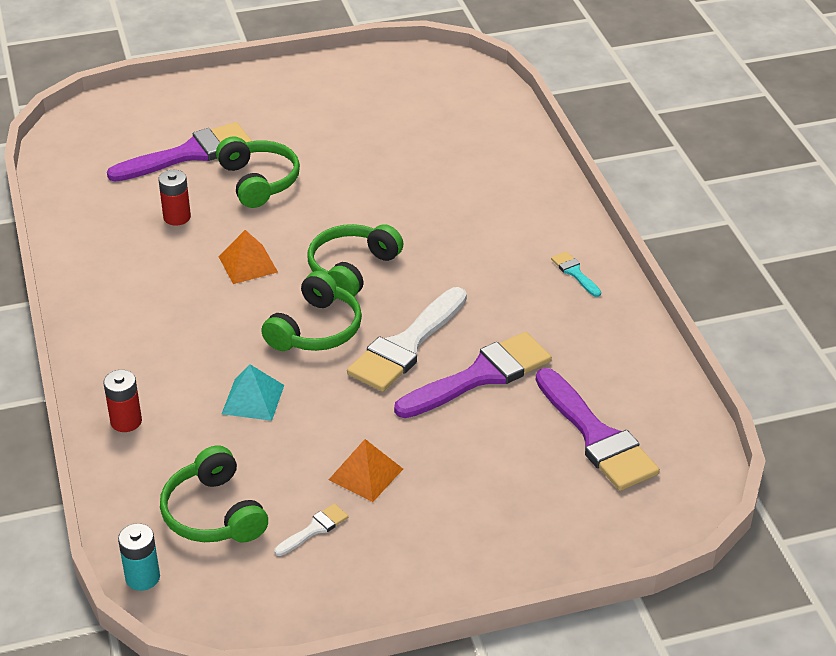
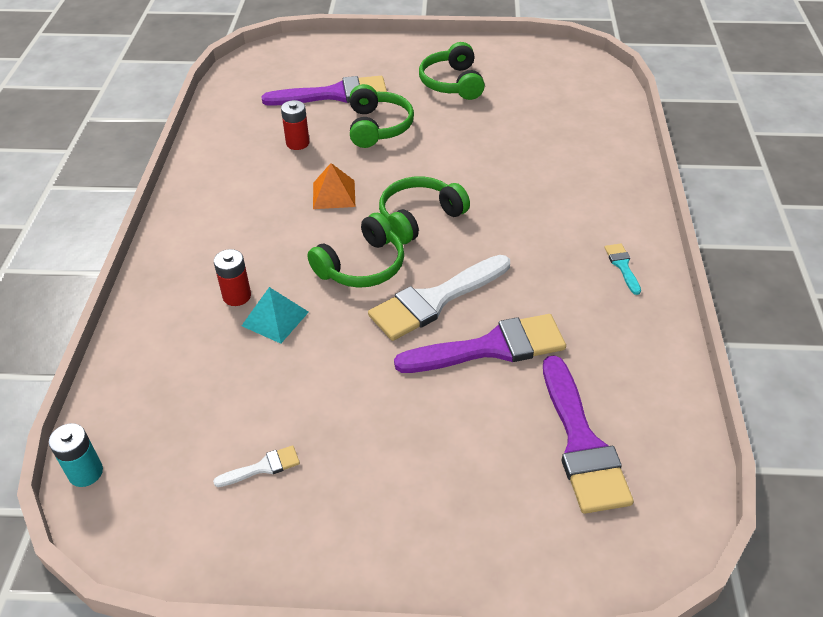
camera: 20 degrees right, 5 degrees up
(126, 421) = (159, 312): red battery -> red battery (237, 296)
(213, 513) = (182, 423): green headphones -> green headphones (452, 83)
(365, 474) = (338, 421): orange pyramid -> none

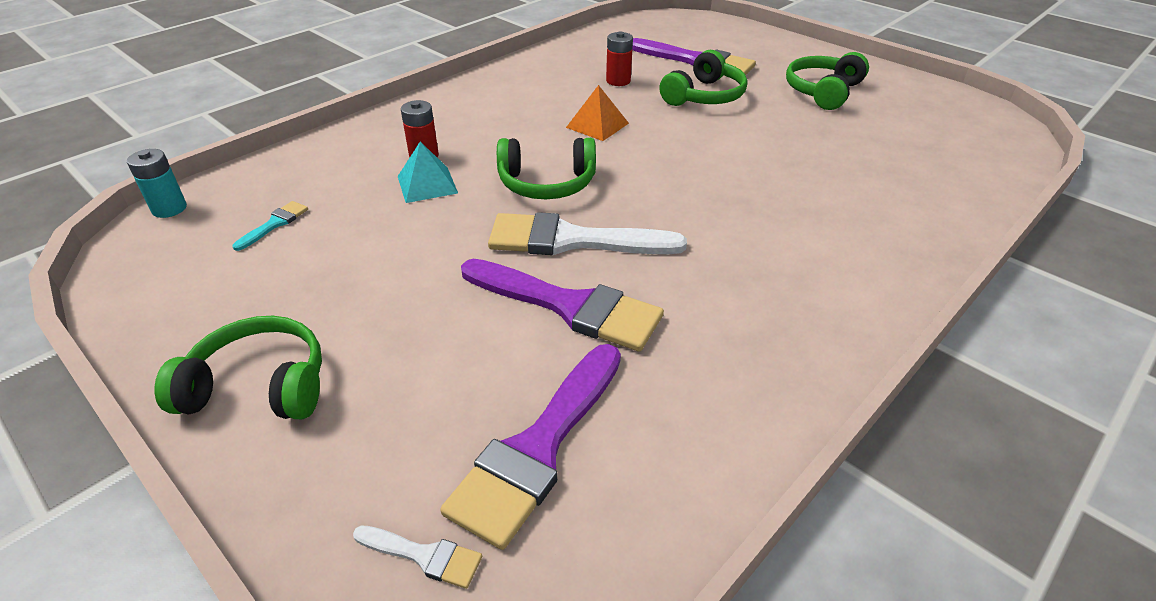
camera: 40 degrees right, 5 degrees down
(262, 467) = (264, 278): white brush -> white brush (424, 556)
(419, 217) = (648, 173): green headphones -> green headphones (259, 386)
(622, 266) = (814, 316): turquoise brush -> turquoise brush (274, 224)

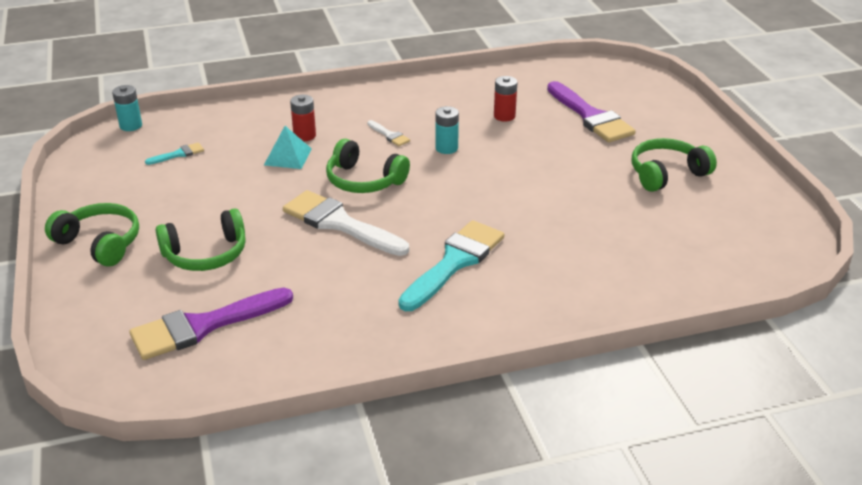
camera: 30 degrees right, 5 degrees down
(424, 556) = (108, 348): white brush -> white brush (389, 135)
(569, 306) = (295, 262): purple brush -> none
(597, 125) = (446, 148): orange pyramid -> turquoise battery
(704, 96) = (558, 149): green headphones -> green headphones (206, 254)
(746, 239) = (454, 262): none -> turquoise brush

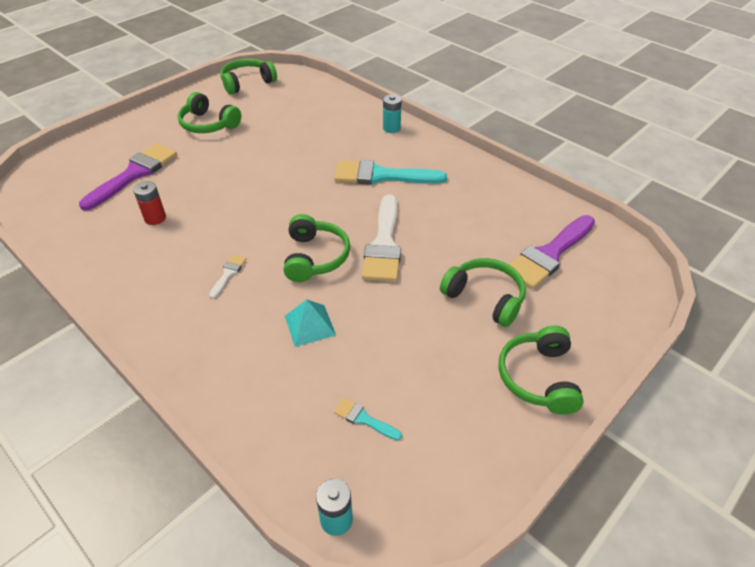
camera: 120 degrees left, 10 degrees up
(203, 326) = (549, 254): purple brush -> purple brush turned 105 degrees clockwise
(304, 136) = (263, 333): red battery -> none
(446, 148) = (232, 231): turquoise battery -> turquoise battery (391, 128)
(770, 224) = (247, 83): none -> green headphones

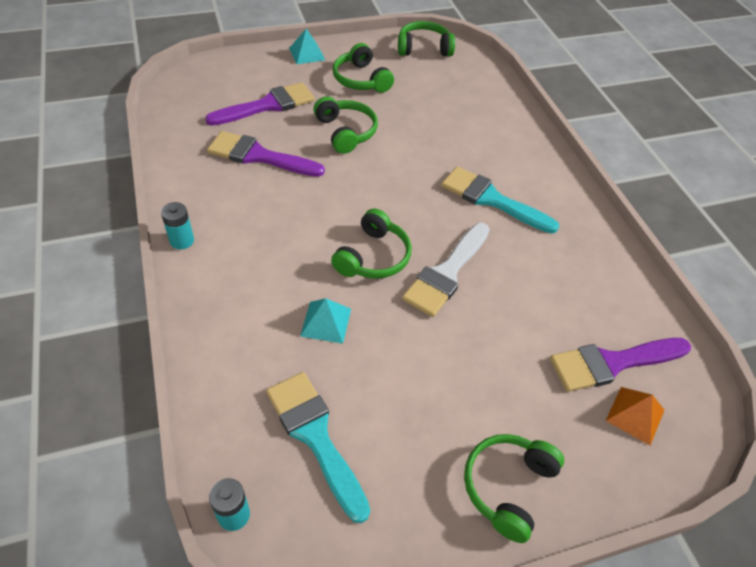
camera: 25 degrees right, 5 degrees up
(143, 120) = (307, 54): none -> turquoise pyramid
(155, 218) = (259, 156): red battery -> purple brush
(228, 274) = (287, 238): white brush -> none
(364, 419) = (315, 437): turquoise brush -> turquoise brush, size x2.24
(391, 128) = (536, 151): turquoise battery -> turquoise battery (182, 241)
(485, 297) = (510, 376): green headphones -> green headphones (346, 132)
(589, 283) = (635, 415): none -> orange pyramid

